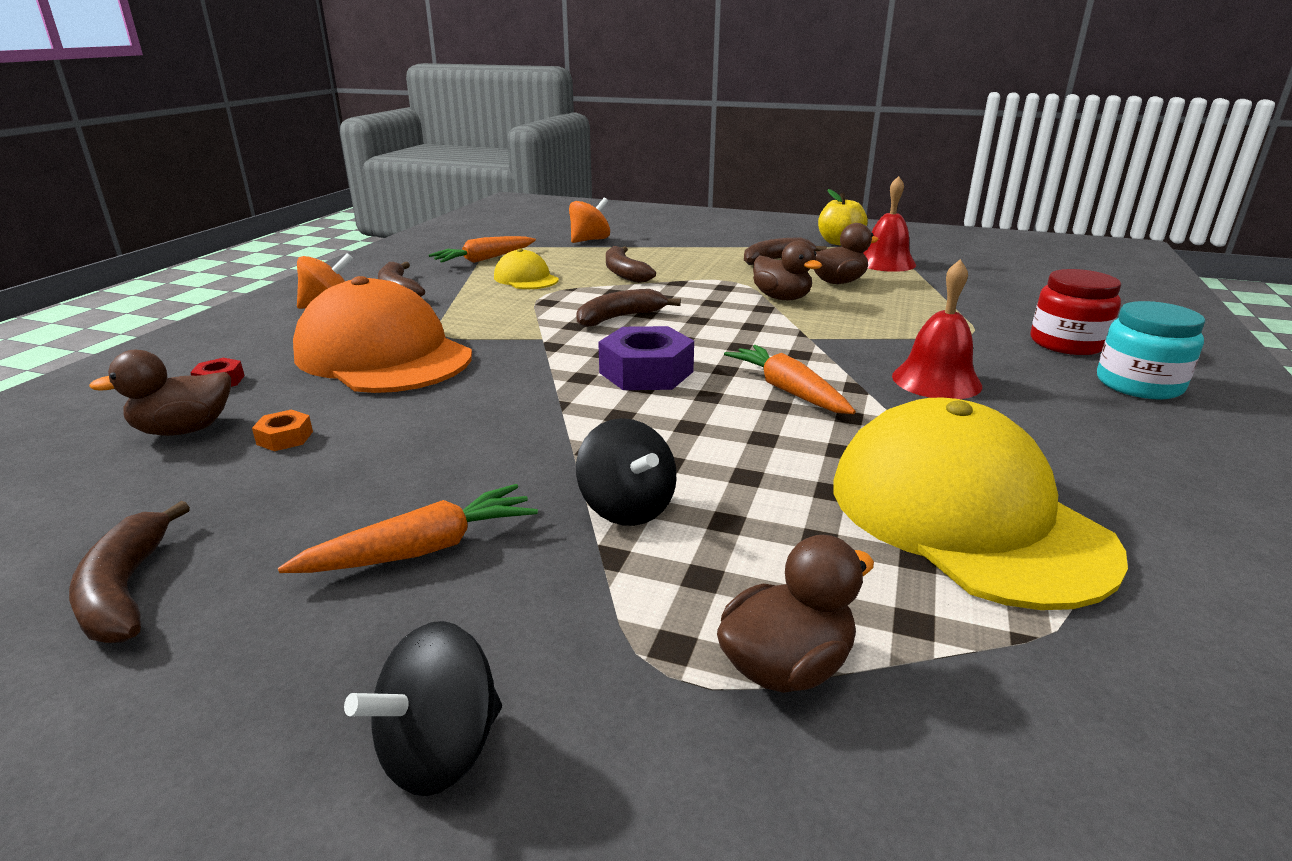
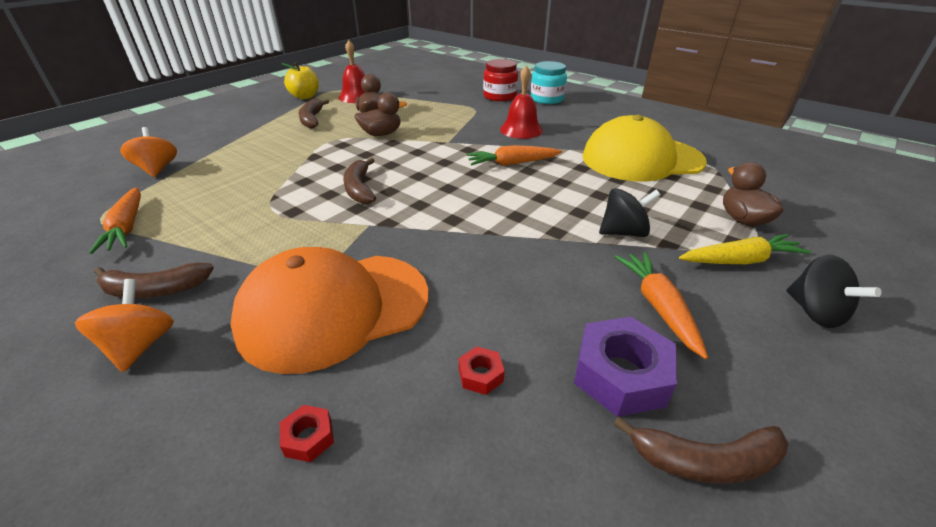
camera: 70 degrees left, 10 degrees up
(184, 430) = (427, 457): brown duck -> none
(285, 438) = (481, 375): orange nut -> red nut
(526, 278) = (219, 213): yellow cap -> none
(597, 650) = (740, 260): none -> yellow carrot
(624, 273) = (266, 170): brown banana -> none
(646, 372) = (460, 196): purple nut -> purple nut (620, 375)

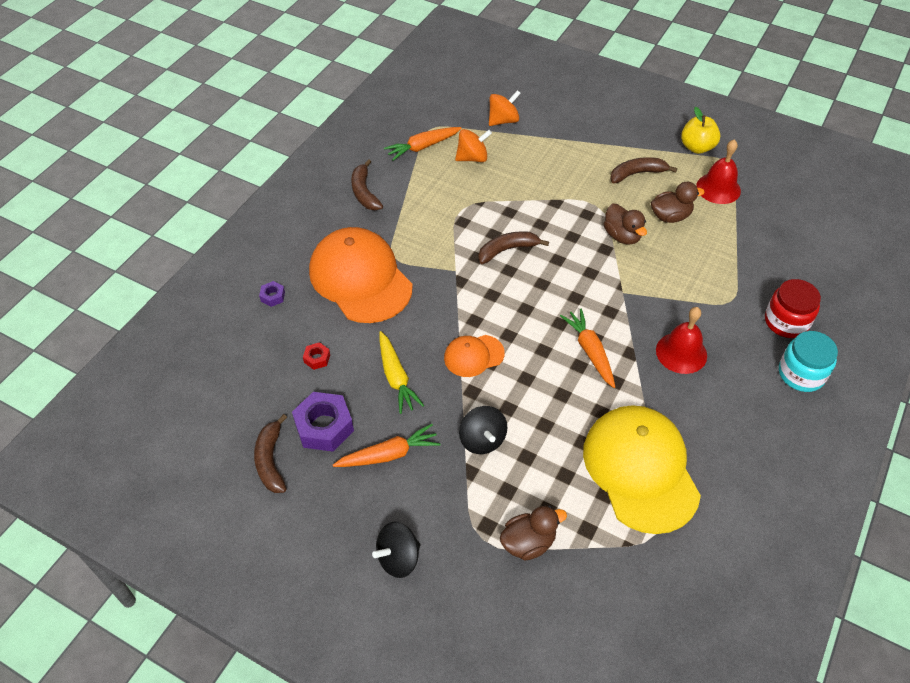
camera: 80 degrees right, 15 degrees up
(140, 345) = (321, 209): orange spinning top -> orange spinning top (472, 158)
(309, 437) = (273, 296): red nut -> purple nut
(505, 225) = (473, 356): none -> orange cap
(740, 260) = (457, 523): yellow carrot -> yellow carrot (396, 377)

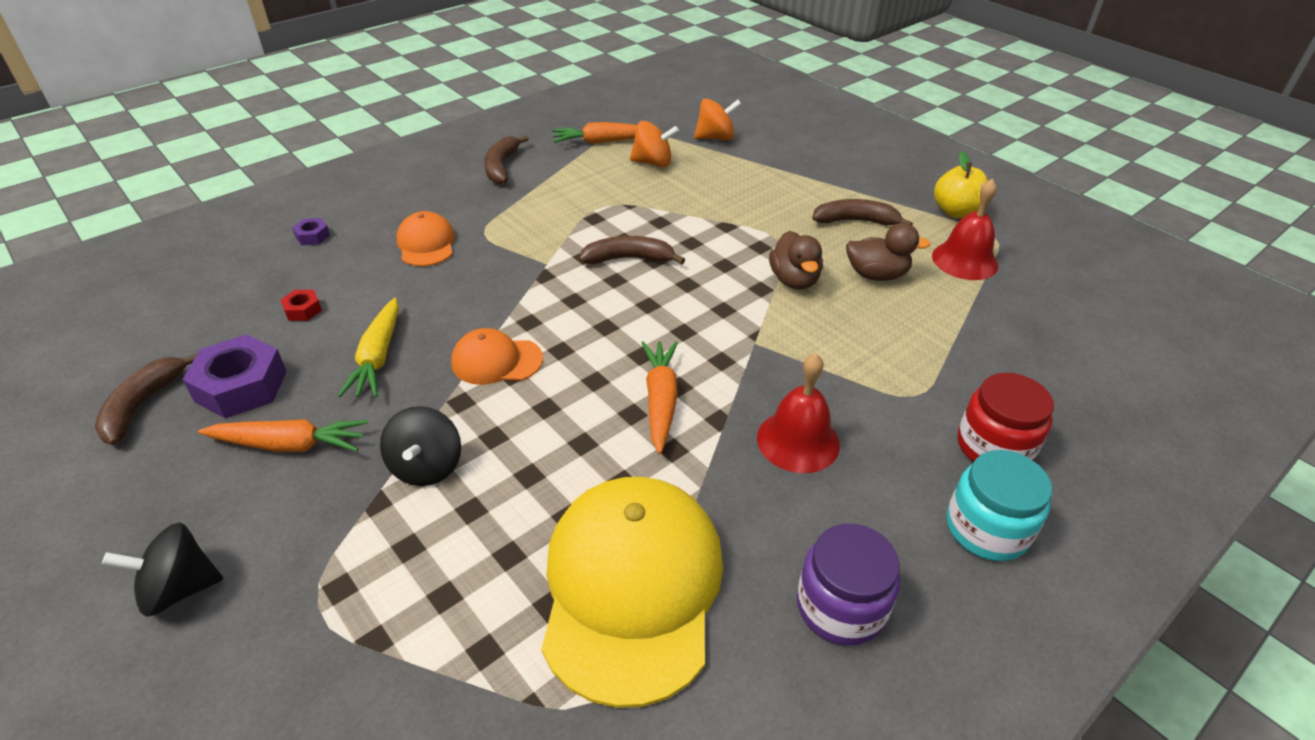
camera: 20 degrees right, 10 degrees down
(360, 278) = (426, 244): orange cap -> orange cap, size x0.49
(528, 542) = (379, 637): brown duck -> none
(748, 442) = (840, 606): none -> purple jar

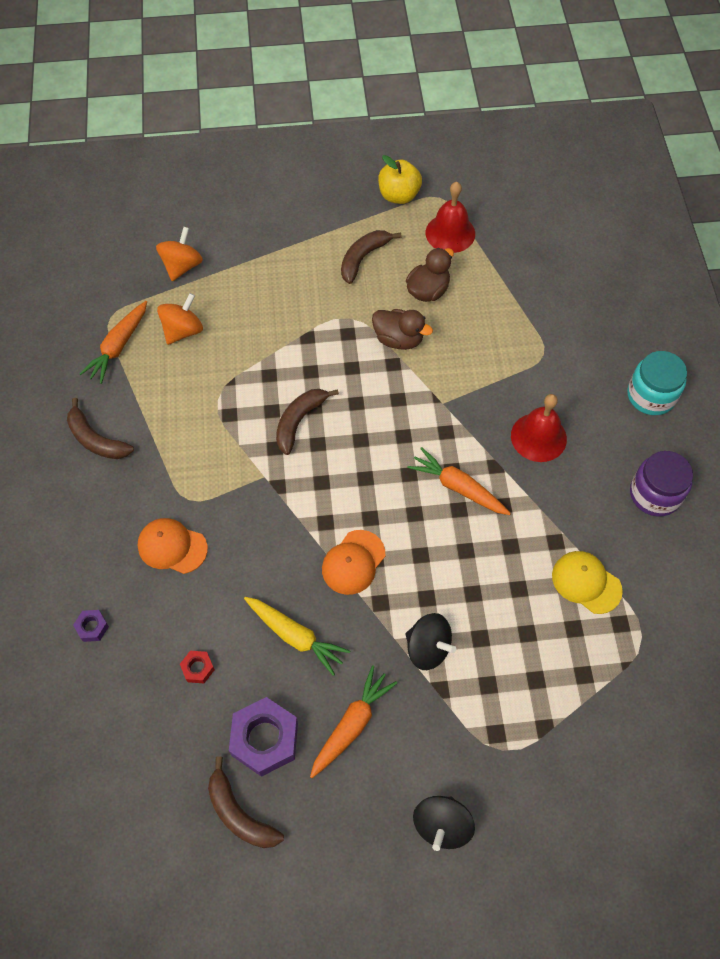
camera: 55 degrees left, 20 degrees up
(632, 587) = (586, 582): yellow cap -> yellow cap, size x0.49
(994, 447) = (604, 348): red jar -> none

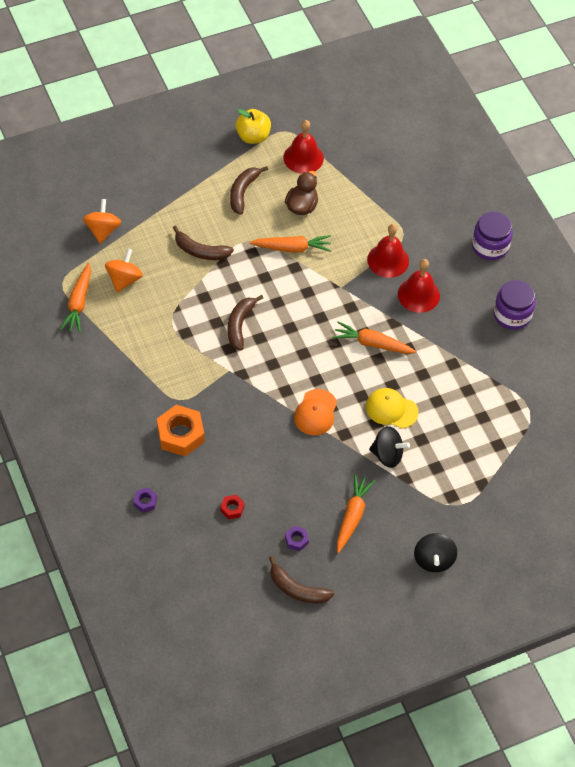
camera: 20 degrees left, 5 degrees down
(96, 439) = (91, 374): brown banana -> brown banana (200, 251)
(172, 547) = (180, 434): orange cap -> orange nut
(265, 739) = (296, 540): purple nut -> purple nut, size x0.48
(295, 636) = (293, 471): yellow carrot -> none
(398, 339) = (292, 248): brown duck -> orange carrot
(513, 383) = (388, 260): none -> red bell
(586, 582) = (482, 385): yellow cap -> yellow cap (391, 409)
(651, 395) = (490, 246): turquoise jar -> purple jar

